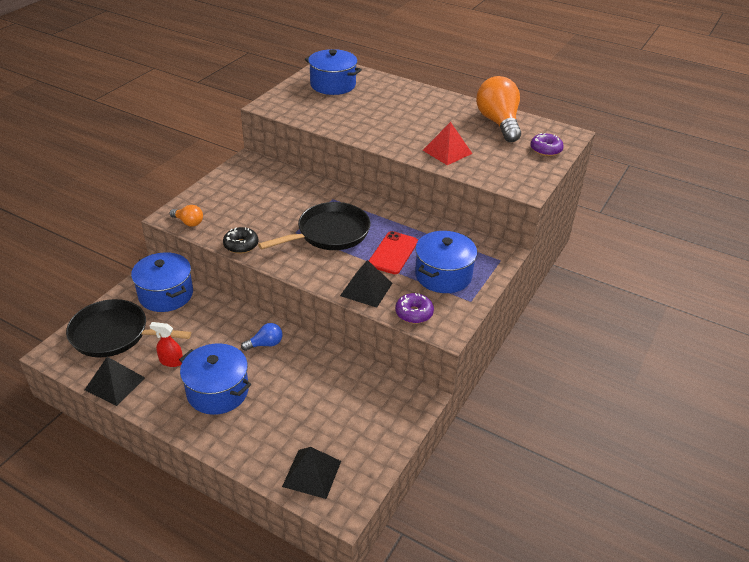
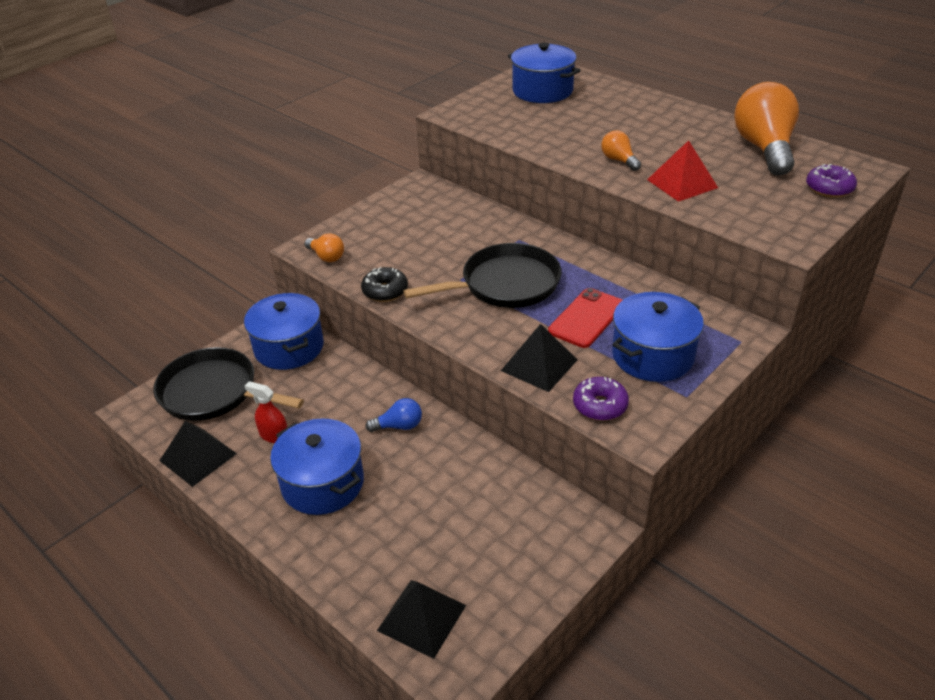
camera: 15 degrees right, 0 degrees up
(400, 137) = (619, 160): none -> orange light bulb

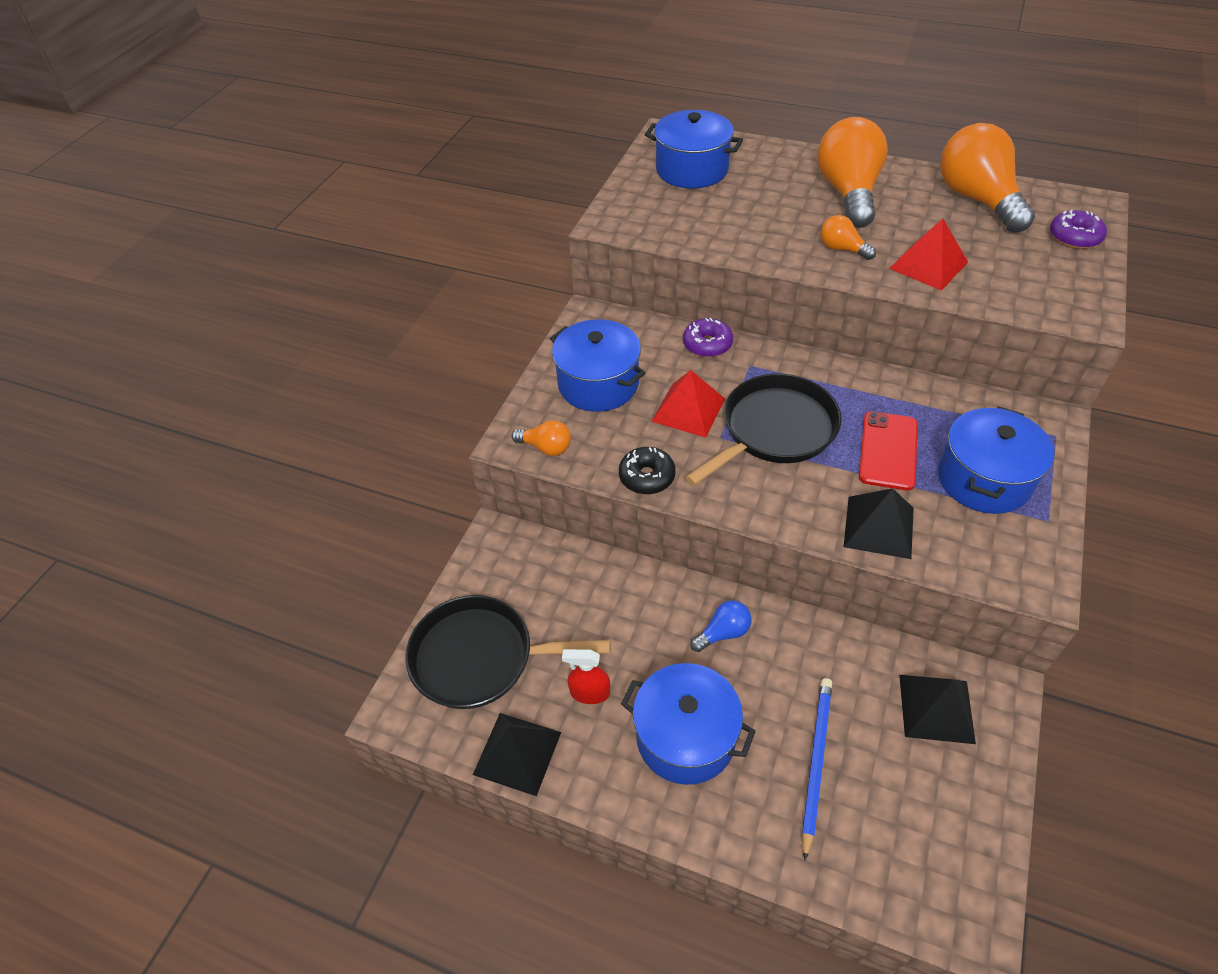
camera: 20 degrees left, 10 degrees up
(289, 347) = (532, 568): blue pot -> blue pot (598, 384)
(409, 529) = (816, 762): none -> blue pencil
(421, 618) = (896, 868): black pyramid -> black pyramid (936, 708)
(449, 257) = (688, 410): none -> red pyramid
(600, 405) = (973, 560): purple donut -> purple donut (707, 344)
(656, 126) = (848, 193): none -> orange light bulb

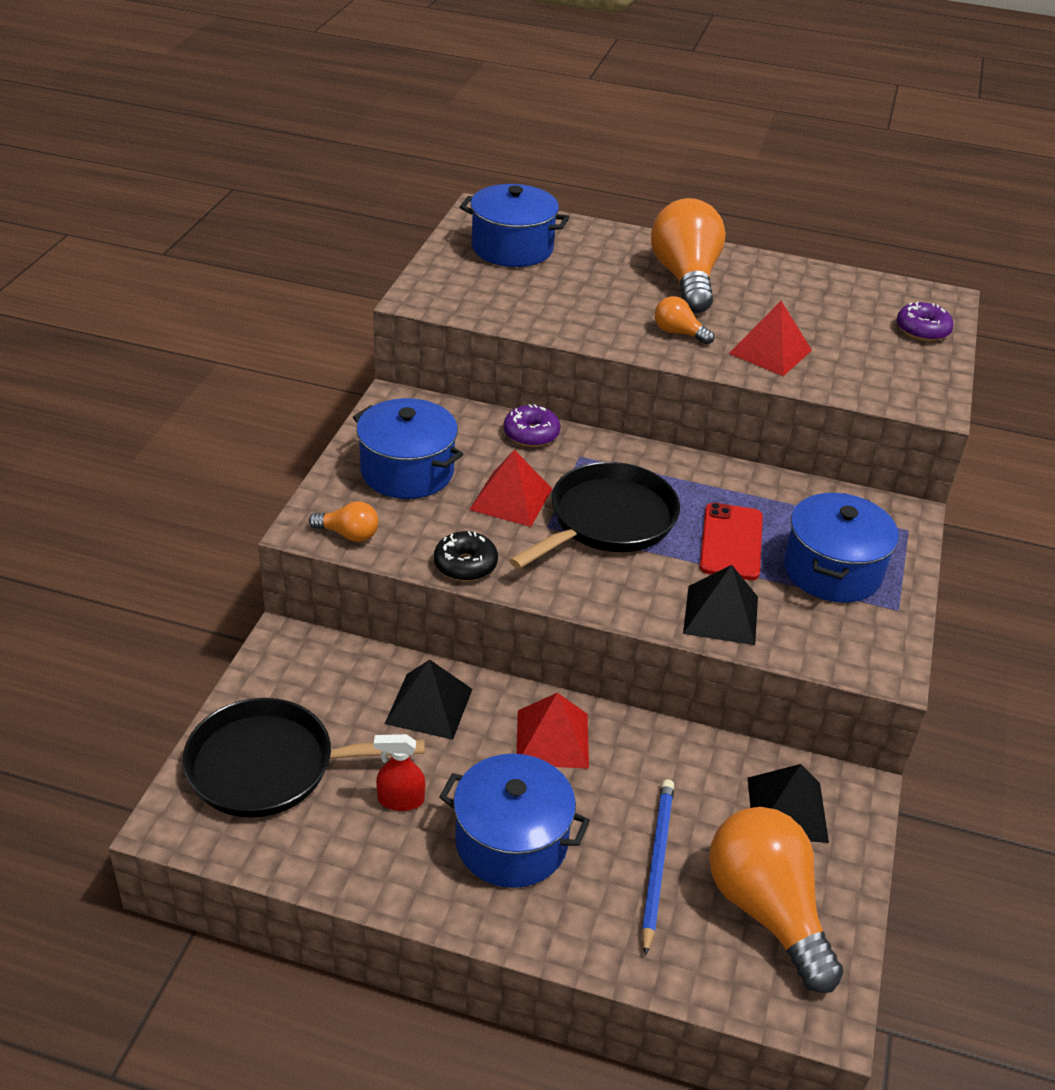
camera: 10 degrees left, 10 degrees down
(517, 753) = (318, 861): black pyramid -> black pyramid (429, 706)
(723, 633) = (552, 739): blue light bulb -> red pyramid
(977, 199) = (823, 290): orange light bulb -> orange light bulb (766, 910)

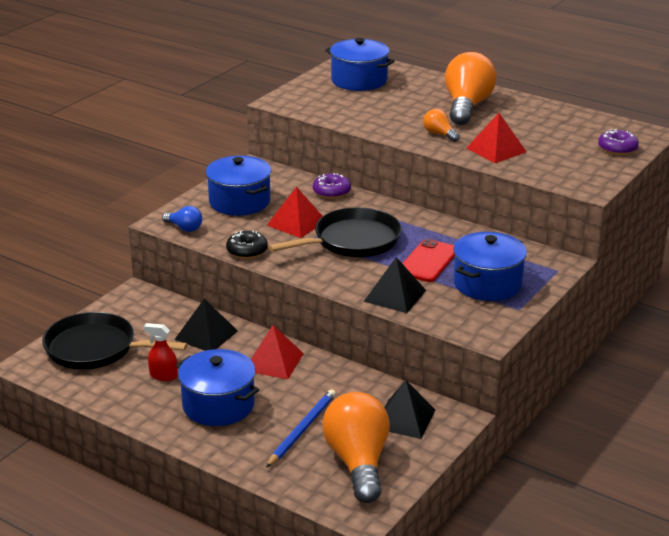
camera: 20 degrees right, 10 degrees down
(348, 534) = (184, 228): orange light bulb -> blue light bulb

